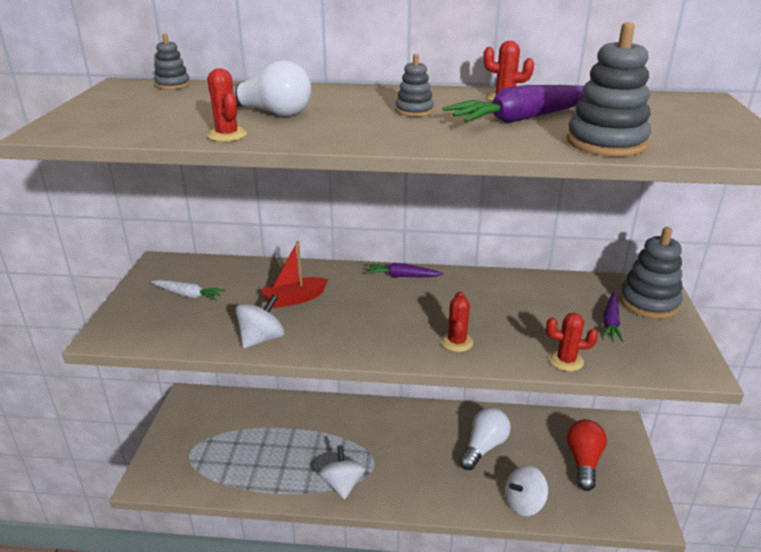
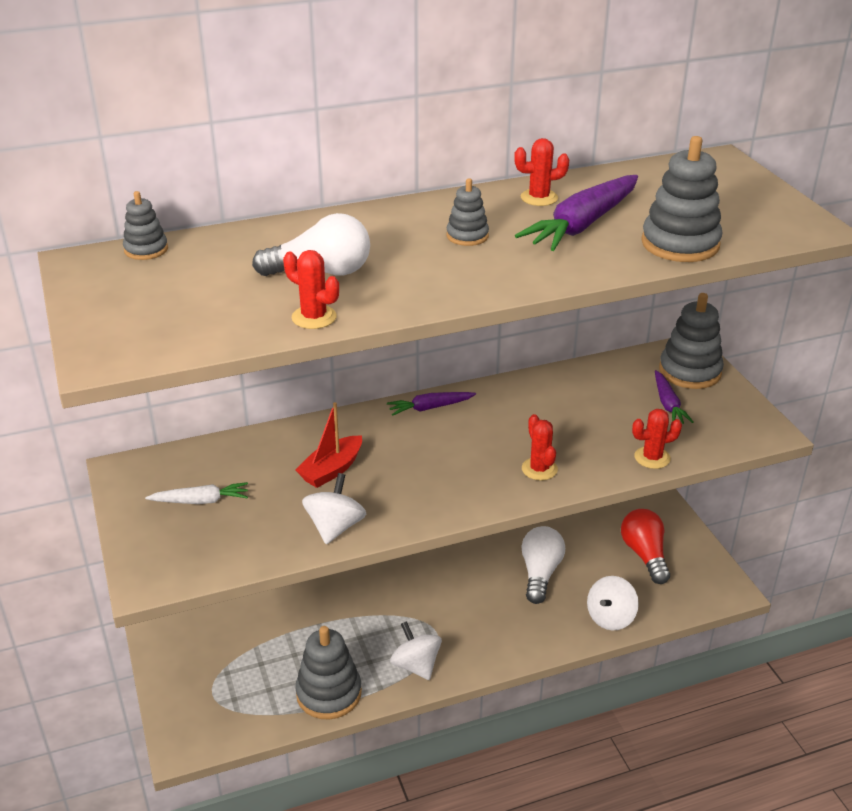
camera: 25 degrees left, 5 degrees up
(266, 482) = (329, 693): none -> grey stacking toy

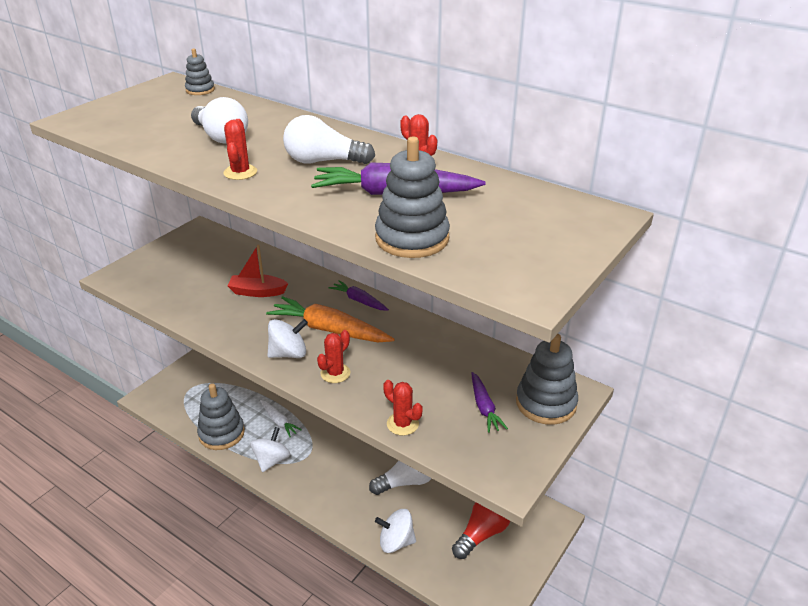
camera: 55 degrees right, 0 degrees up
(201, 501) = (191, 263): white carrot -> white carrot (279, 421)
(314, 317) = (161, 152): red cactus -> red cactus (240, 172)
(335, 527) = (203, 316): white spinning top -> white spinning top (288, 353)
(461, 446) = (329, 330): none -> orange carrot
(467, 236) = (323, 161): grey stacking toy -> white light bulb
(668, 404) = (484, 407): purple carrot -> purple carrot turned 60 degrees counterclockwise

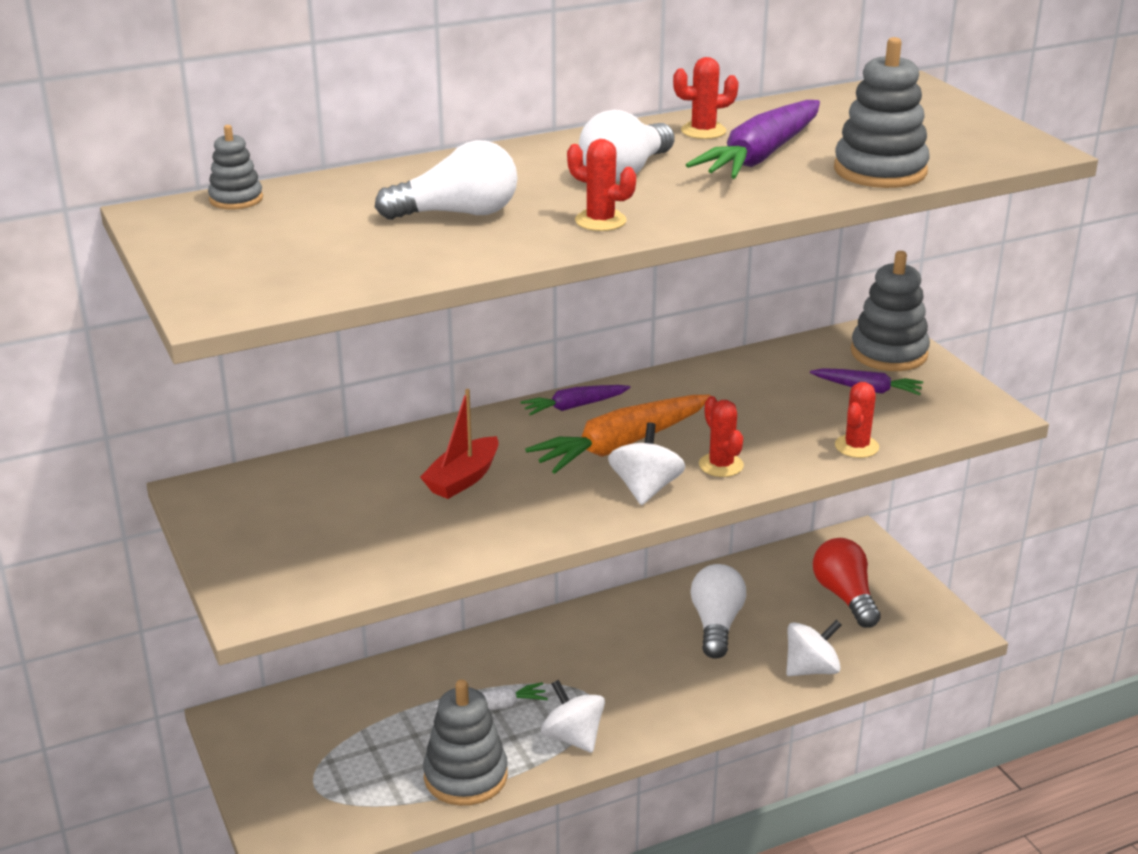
camera: 60 degrees left, 5 degrees down
(396, 542) = (811, 669): white spinning top -> white spinning top turned 150 degrees counterclockwise
(402, 424) = (856, 446): red cactus -> red cactus turned 45 degrees counterclockwise

